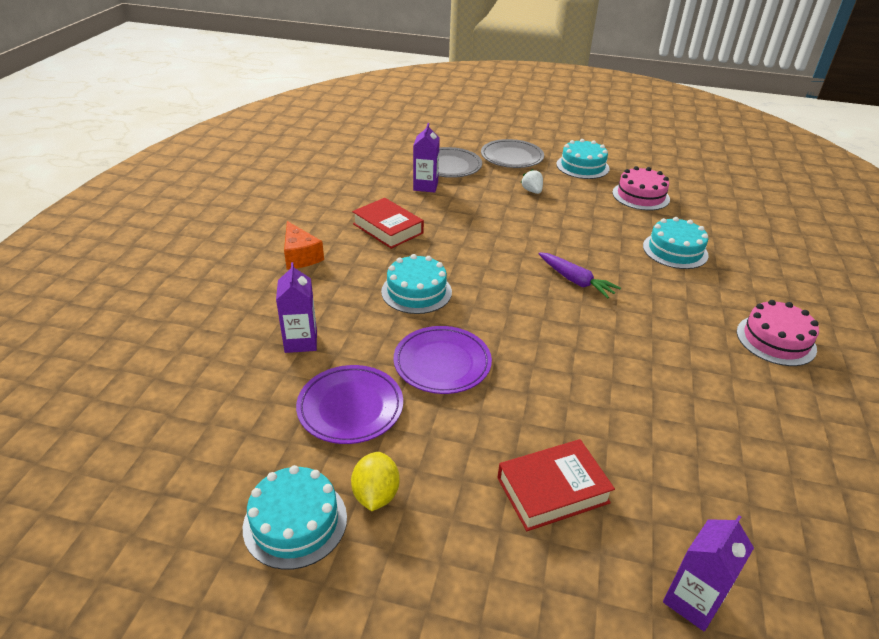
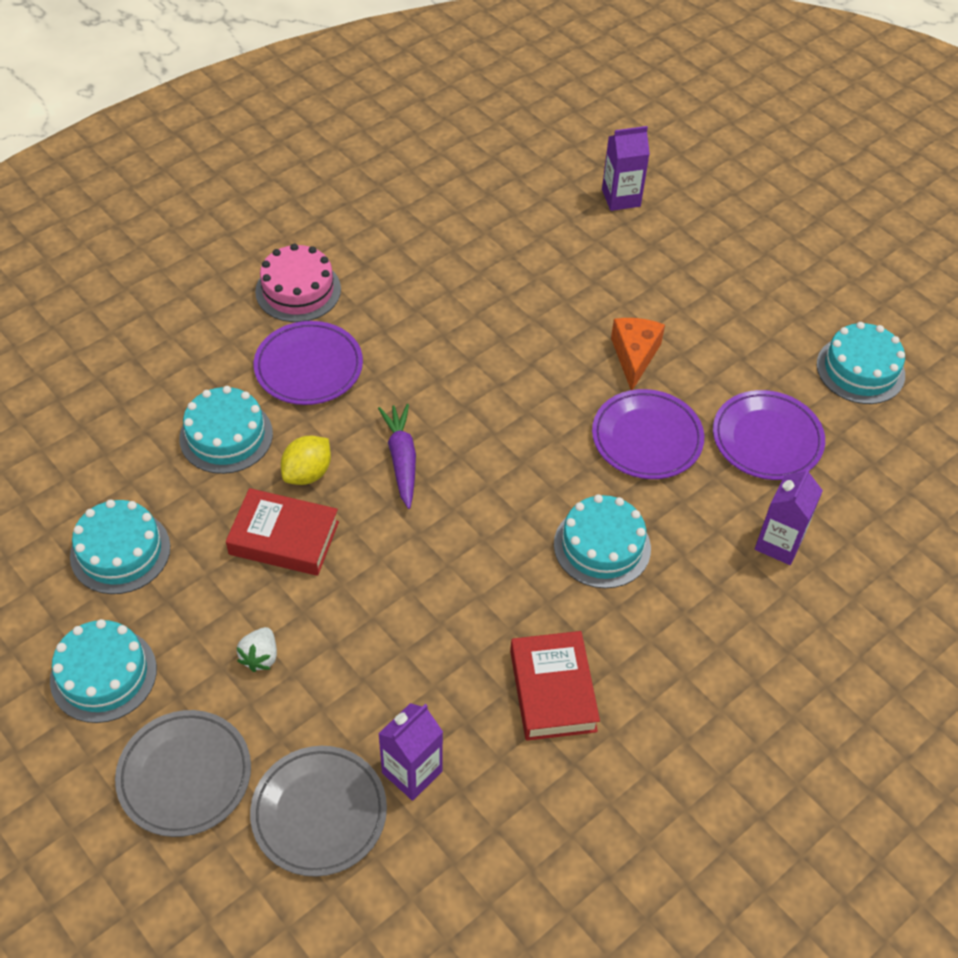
camera: 145 degrees left, 15 degrees up
(300, 256) = (712, 697): orange cheese -> orange cheese (634, 356)
(376, 494) = (787, 357): yellow lemon -> yellow lemon (307, 473)
(552, 490) = (647, 292): red book -> red book (284, 538)
(640, 196) = (120, 551): pink cake -> turquoise cake
(693, 300) = (309, 367): none -> purple plate

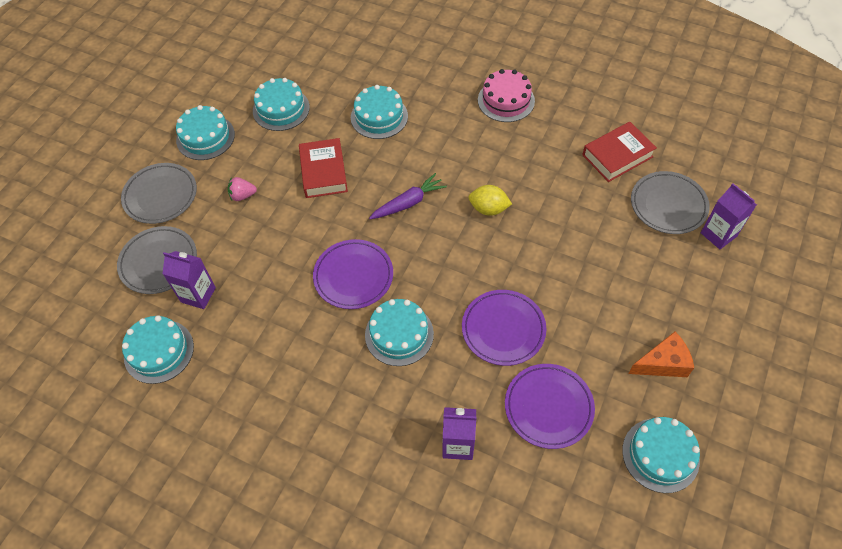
camera: 70 degrees right, 5 degrees up
(260, 657) = (242, 195): white strawberry -> pink strawberry
(307, 473) = (373, 163): yellow lemon -> yellow lemon (488, 209)
(309, 367) = (450, 130): purple plate -> purple plate (353, 276)
(485, 855) = (159, 351): none -> turquoise cake
(552, 690) = (279, 346): red book -> red book (617, 156)
(558, 218) = (668, 205): none -> grey plate
(634, 356) = (572, 296): orange cheese -> orange cheese (662, 363)

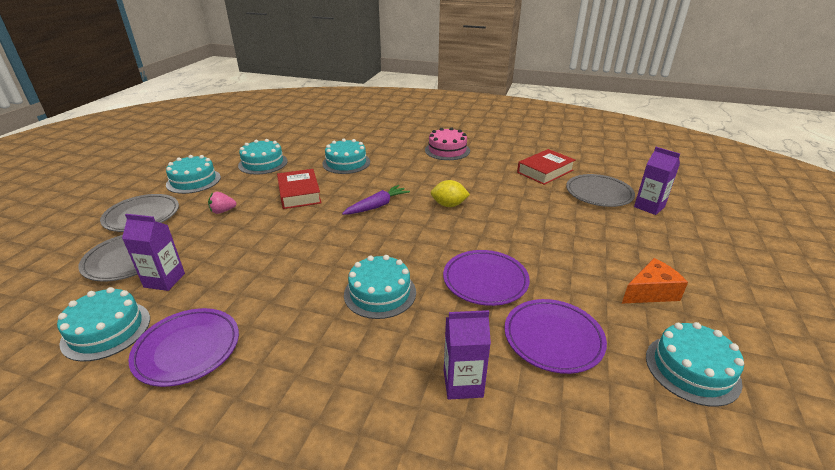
camera: 10 degrees left, 25 degrees down
(353, 276) = (329, 255): purple plate -> purple plate (187, 349)

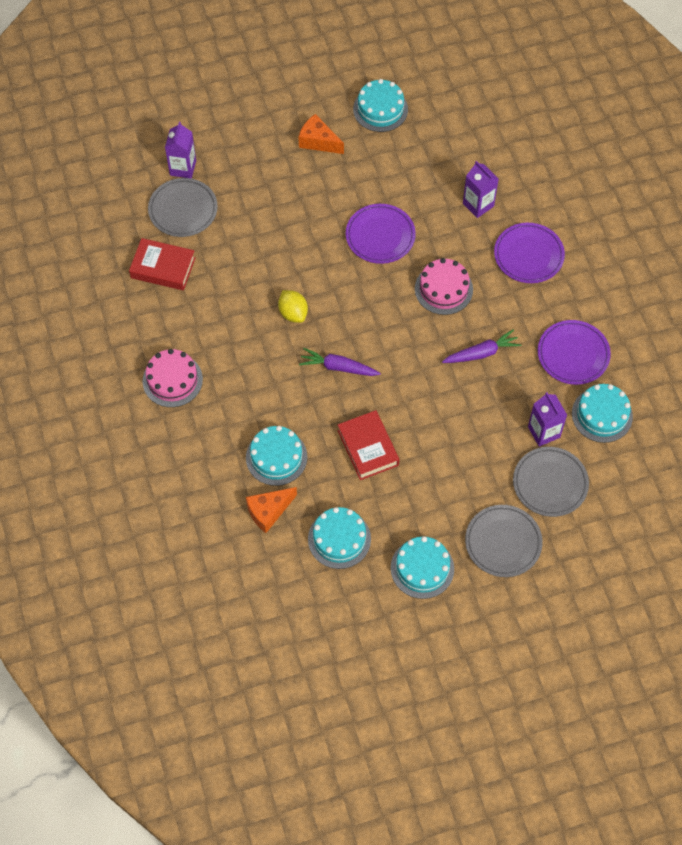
camera: 125 degrees left, 30 degrees up
(223, 211) = (444, 484): pink strawberry -> none
(285, 283) = (481, 353): none -> purple carrot
(299, 193) = (368, 448): red book -> red book turned 60 degrees counterclockwise
(317, 150) = (268, 511): none -> orange cheese
(380, 293) = (443, 289): turquoise cake -> pink cake
(553, 338) = (407, 178): purple plate -> purple plate (528, 255)

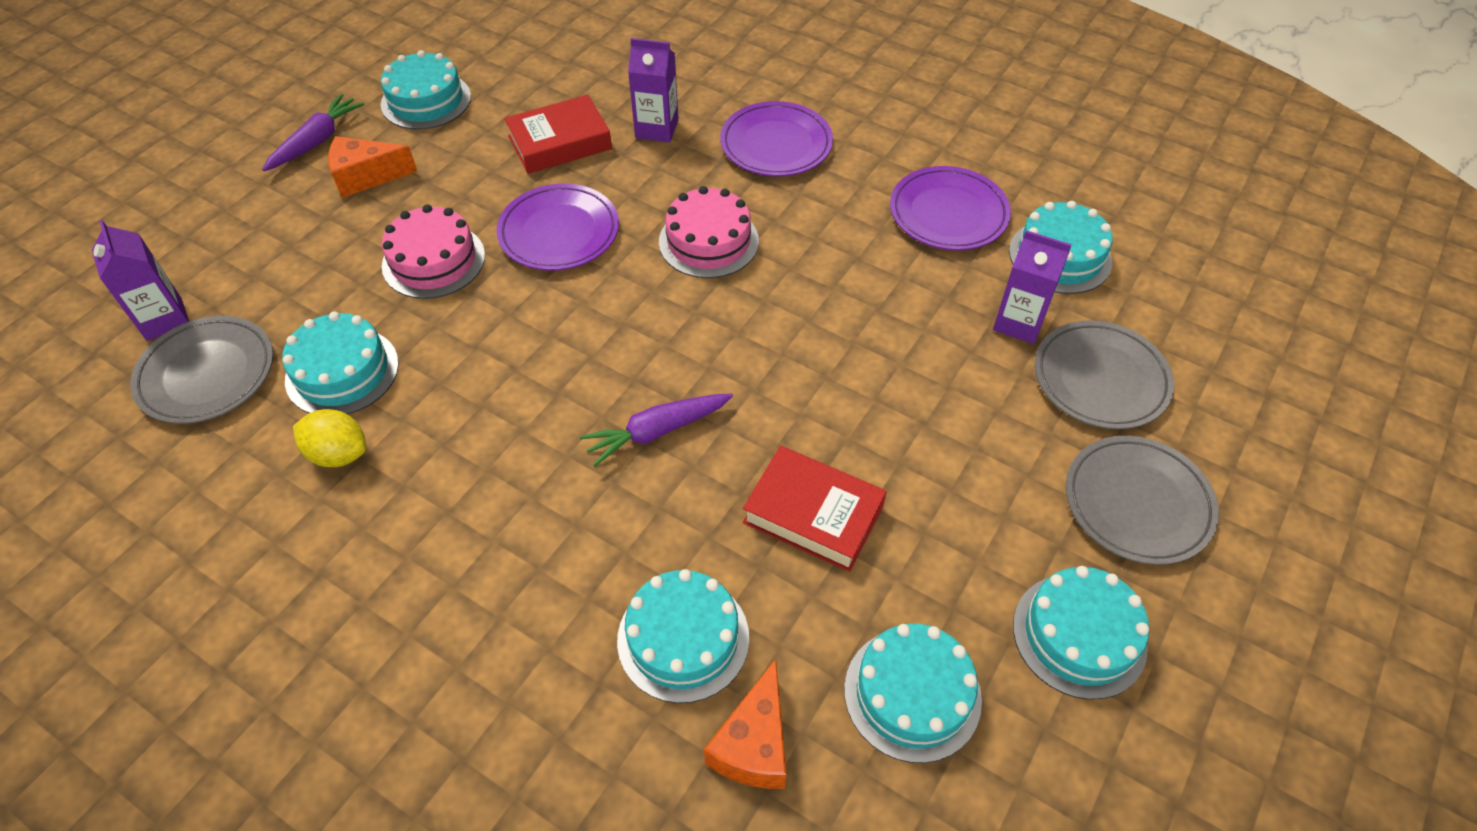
camera: 40 degrees left, 10 degrees down
(163, 268) = (231, 477): red book -> red book (560, 142)
(172, 380) = (385, 645): pink cake -> pink cake (433, 260)
(236, 247) = (342, 371): none -> turquoise cake
(293, 313) = (516, 403): yellow lemon -> yellow lemon (338, 454)
(481, 353) = (837, 283): purple carrot -> purple carrot (317, 141)

